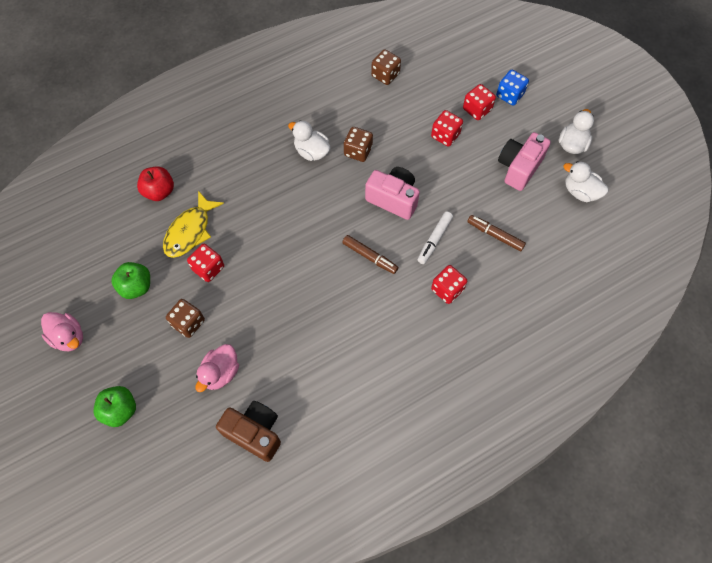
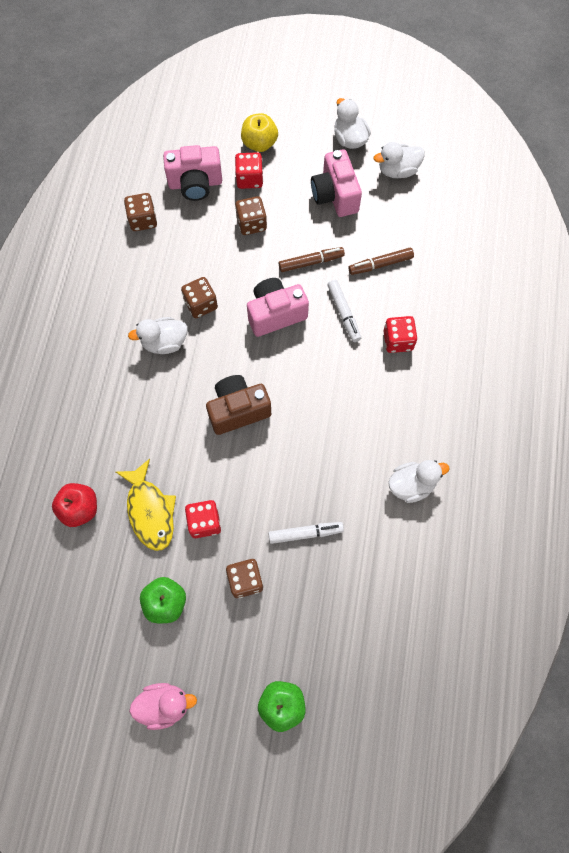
camera: 50 degrees left, 5 degrees up
(220, 373) = (319, 587): pink duck -> none
(251, 335) = (305, 533): none -> white marker
(254, 433) = (399, 598): brown camera -> brown camera (238, 410)
(345, 379) = (411, 485): none -> white duck
(370, 257) = (314, 376): brown marker -> brown marker (311, 262)
(441, 83) = (195, 184): none -> pink camera
(445, 135) = (251, 223): red dice -> brown dice
(510, 95) = (259, 143): blue dice -> yellow apple

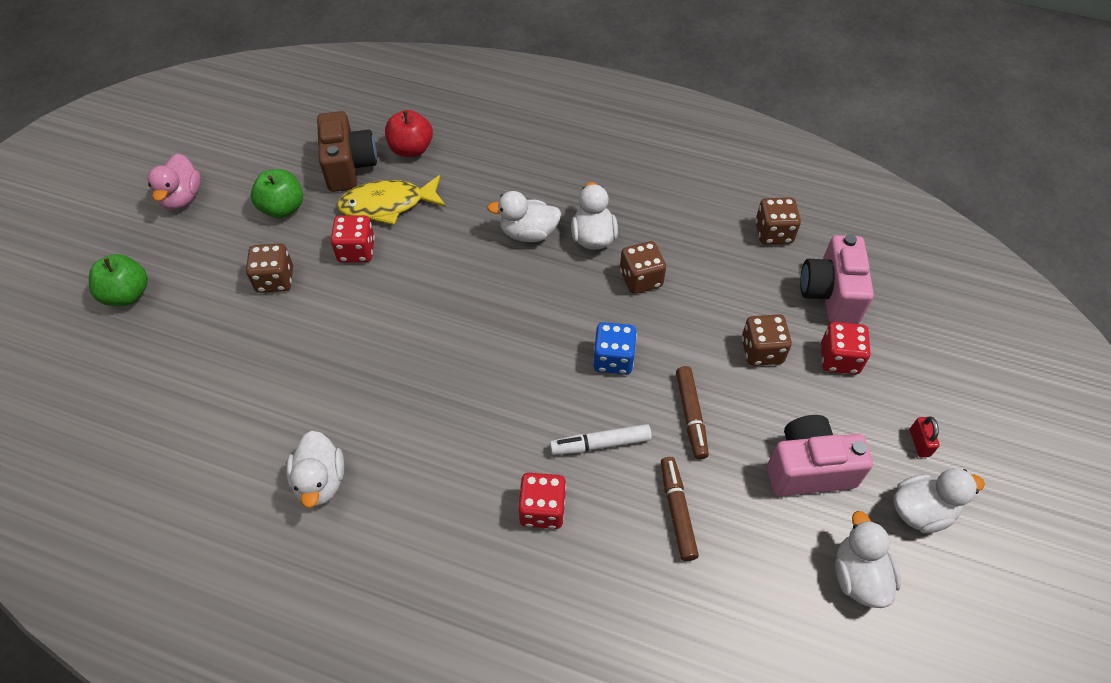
camera: 100 degrees right, 15 degrees down
(167, 391) = (528, 233): none -> white duck
(238, 410) = (484, 299): brown camera -> brown camera (349, 166)
(259, 143) = (905, 380): yellow apple -> none
(275, 314) = (613, 359): pink camera -> blue dice
(304, 138) = (919, 443): none -> red padlock
(305, 533) = (305, 346): white marker -> none

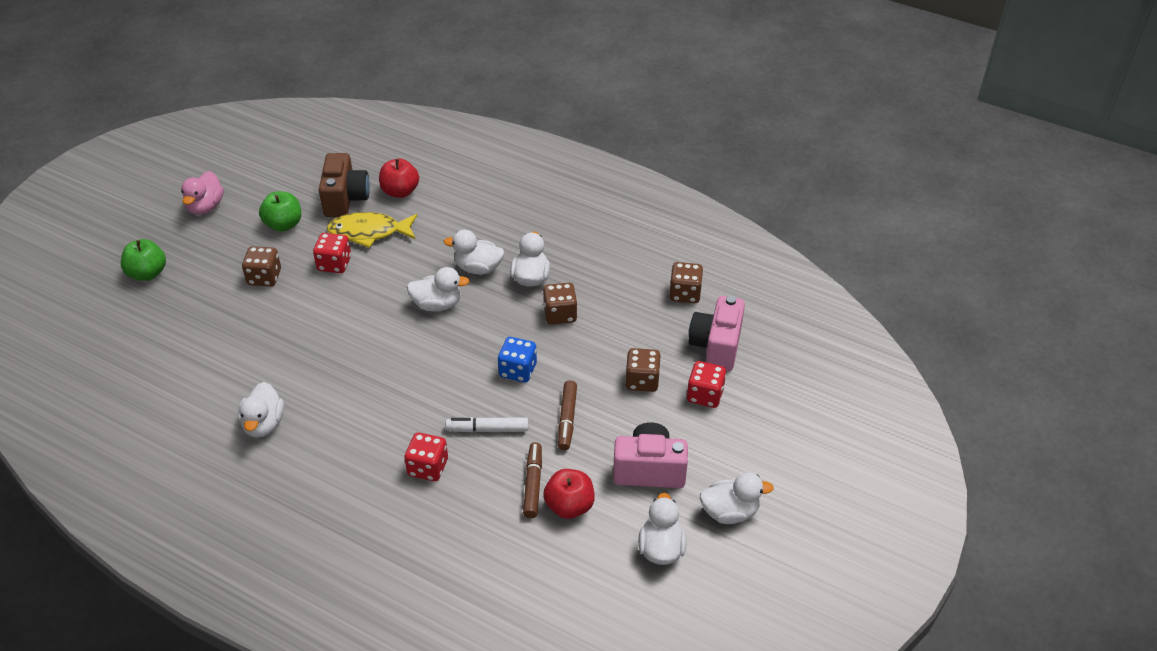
camera: 10 degrees right, 10 degrees down
(493, 286) = (437, 304): none -> white duck
(730, 535) = (569, 506): none -> red apple
(919, 443) = (748, 464): red padlock -> none

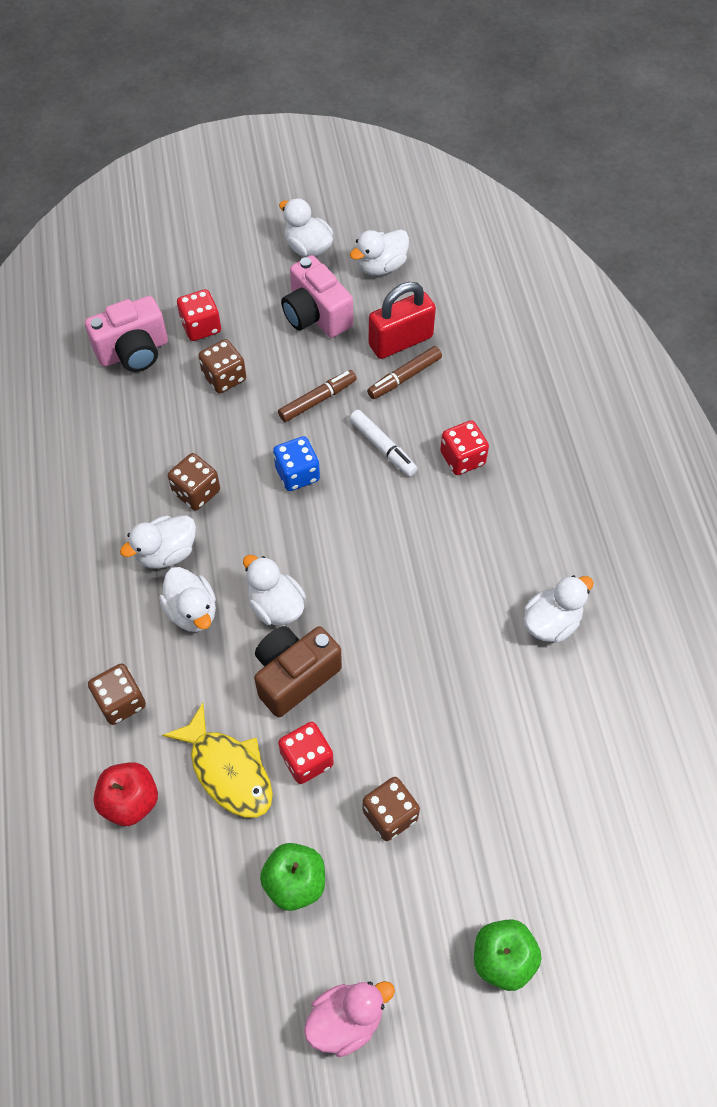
camera: 130 degrees left, 15 degrees up
(345, 199) = (193, 853): brown camera -> brown camera (294, 676)
(569, 506) = (400, 341): red apple -> red padlock
(685, 293) = (81, 414): brown dice -> brown dice (121, 702)

